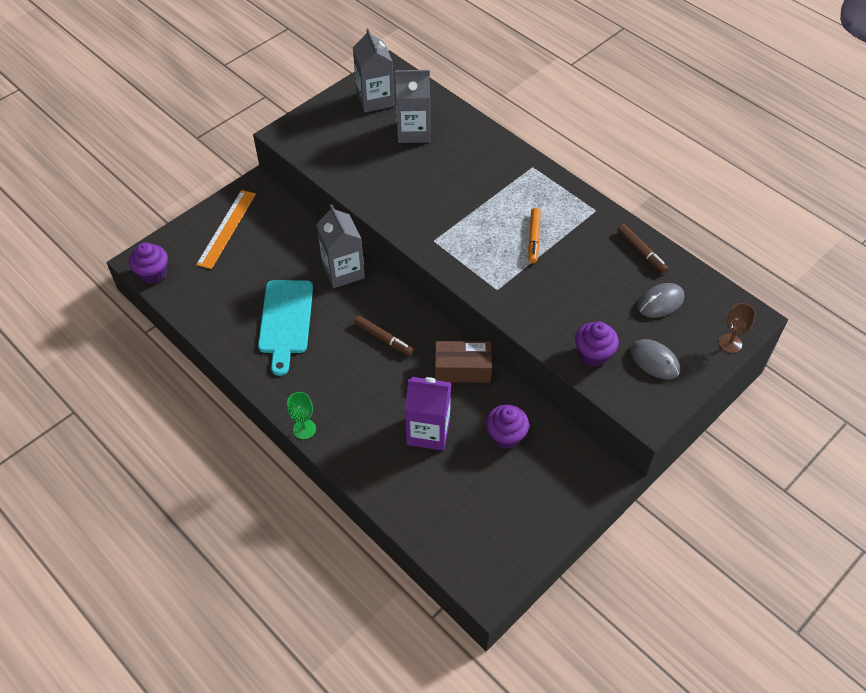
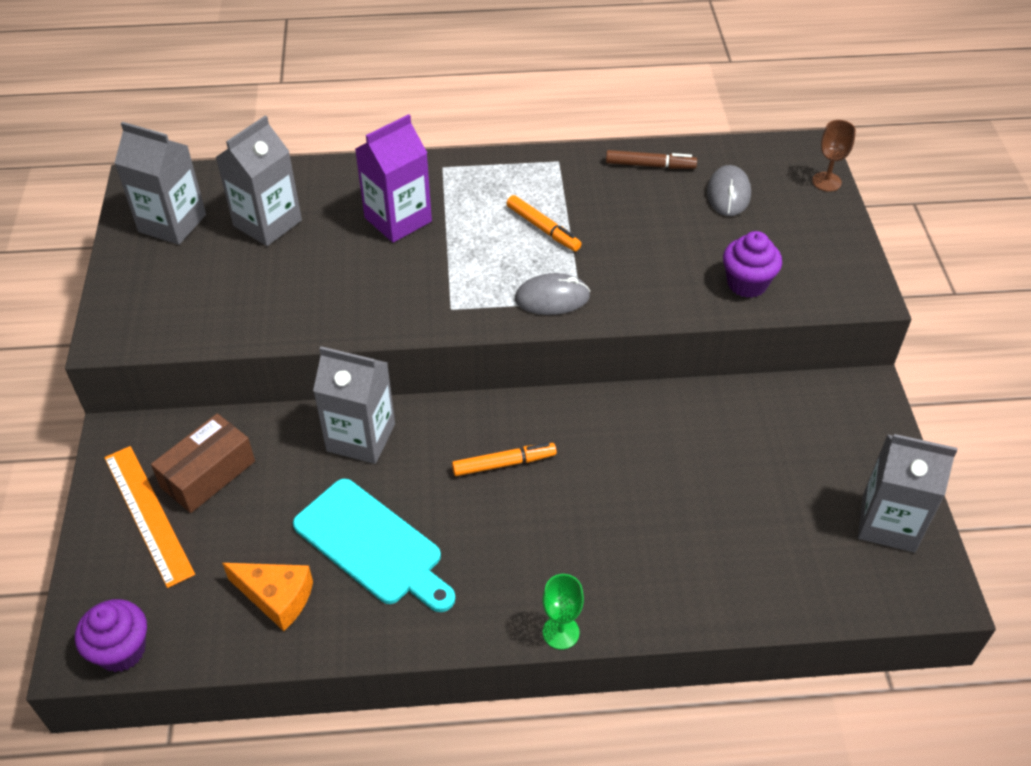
camera: 50 degrees left, 5 degrees down
(225, 306) = (276, 597): none -> orange cheese
(383, 338) = (504, 463): brown marker -> orange marker
(428, 431) = (678, 507): purple carton -> purple carton (398, 219)
(462, 369) = (620, 420): brown box -> brown box (208, 474)
(505, 436) = (747, 442): purple cupcake -> none
(514, 538) = (888, 523): none -> grey carton
(654, 361) = (798, 245): grey mouse -> grey mouse (552, 298)

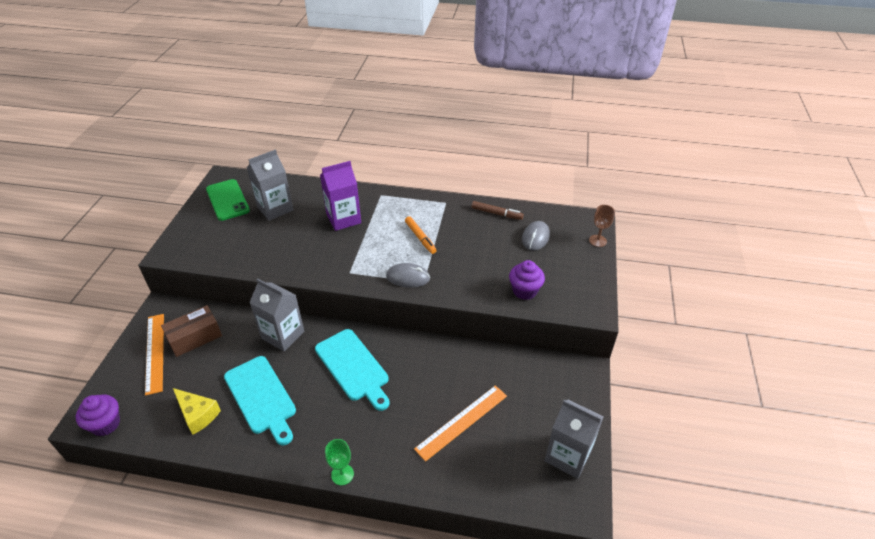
camera: 15 degrees right, 5 degrees down
(172, 223) = (227, 200): grey carton -> green phone
(276, 597) = (197, 414): orange cheese -> yellow cheese
(504, 463) = (353, 367): orange marker -> turquoise cutting board
(712, 509) = (462, 421): none -> orange ruler

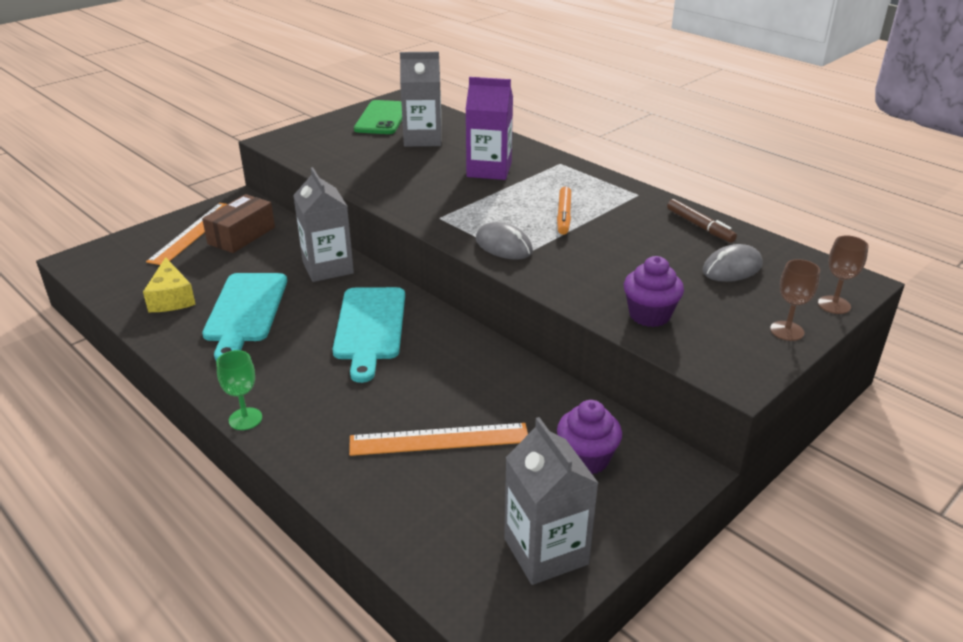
camera: 35 degrees right, 10 degrees down
(106, 424) = (90, 270): purple cupcake -> purple cupcake (586, 459)
(195, 337) = (241, 235): brown box -> brown box turned 60 degrees counterclockwise
(591, 269) = (787, 331): none -> brown goblet

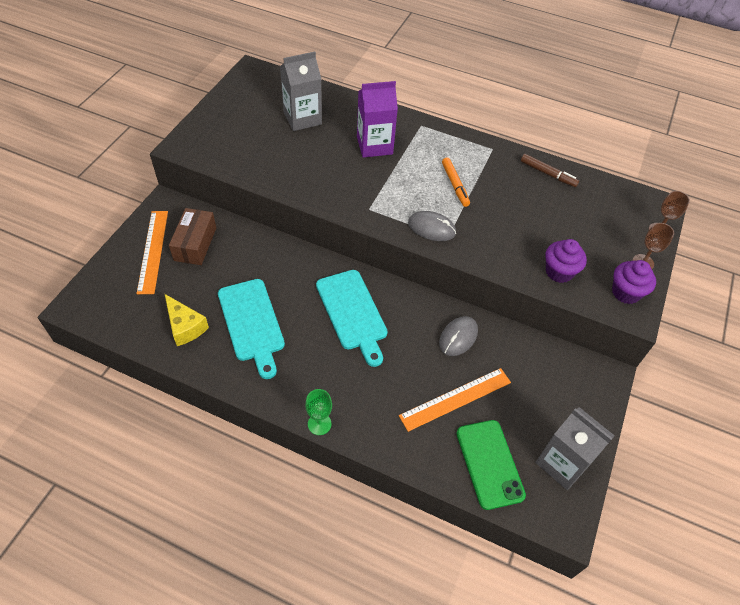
camera: 25 degrees left, 20 degrees up
(328, 267) = (285, 261): grey carton -> none
(382, 118) = (253, 98): green phone -> green phone (489, 464)
(586, 459) = (550, 385): purple cupcake -> purple cupcake (625, 292)
(732, 268) = (586, 211): grey mouse -> grey mouse (458, 337)

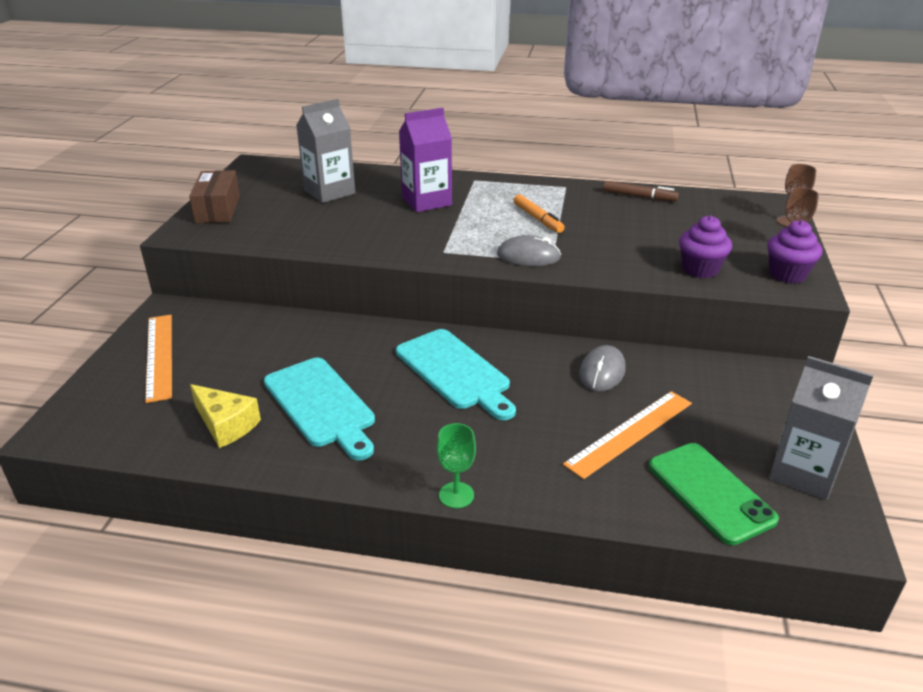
camera: 10 degrees left, 20 degrees down
(195, 244) = (218, 340): brown box -> brown box (218, 209)

